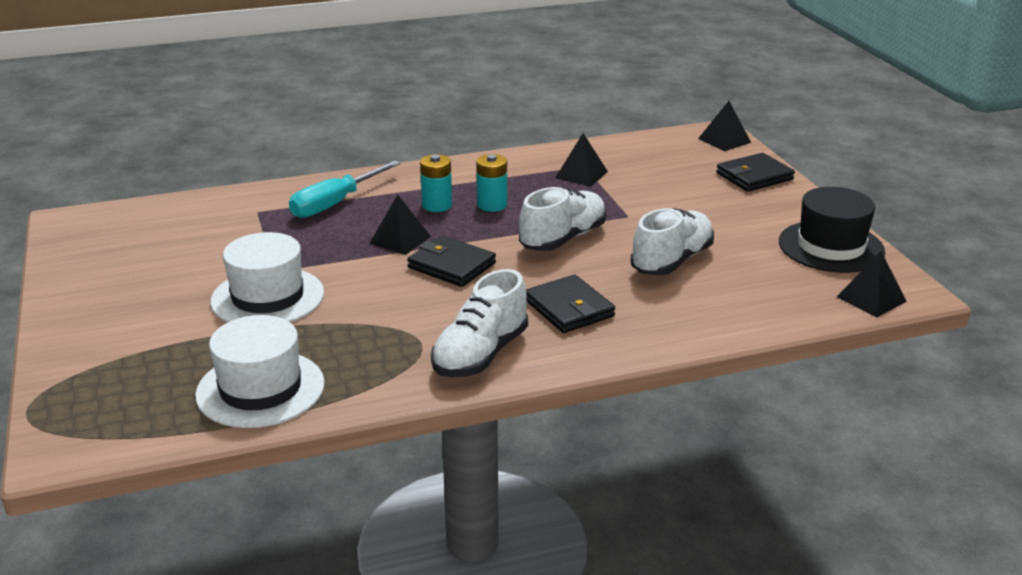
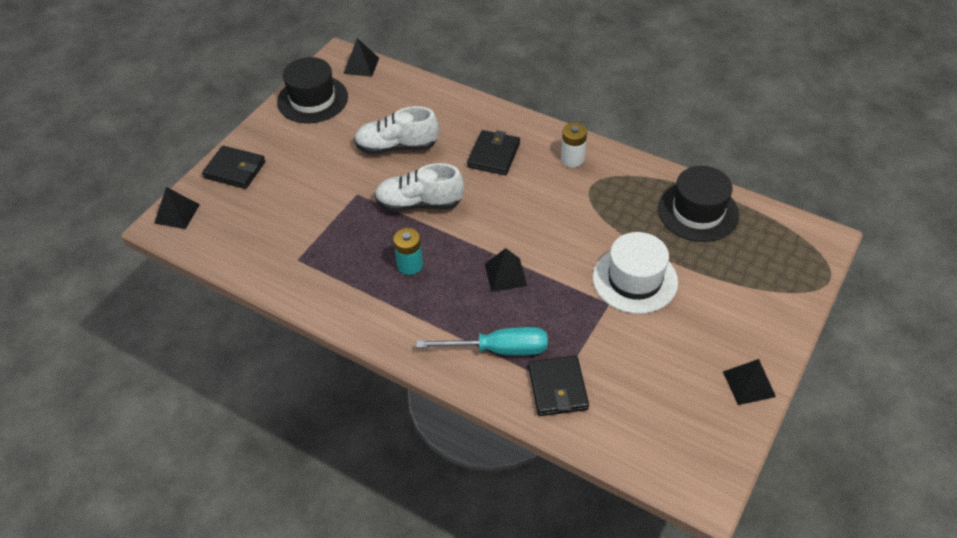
camera: 130 degrees left, 20 degrees up
(260, 389) = (698, 212): white hat -> black hat
(437, 205) = (441, 292): turquoise battery -> none
(451, 265) = (506, 228): black wallet -> black wallet (558, 388)
(480, 354) = (572, 159): white shoe -> white battery
(581, 174) = (314, 251): black pyramid -> black pyramid (748, 384)

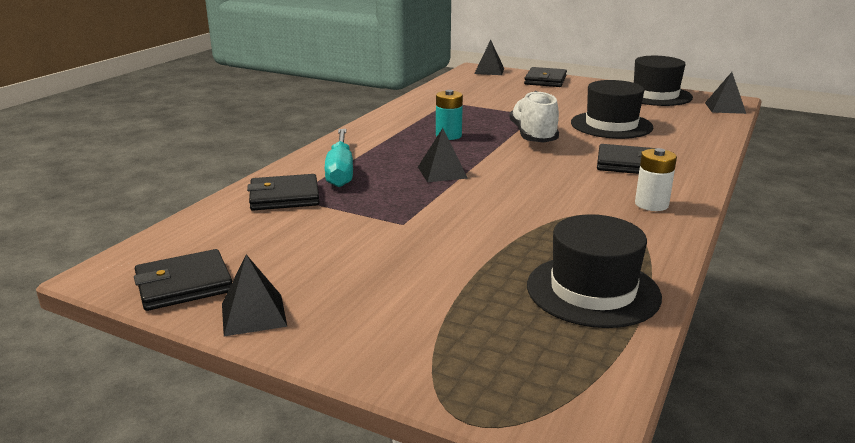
camera: 85 degrees right, 25 degrees down
(397, 147) = (611, 125): white shoe -> black hat
(635, 280) = (443, 240): white hat -> none
(716, 433) = (184, 285): none -> black wallet

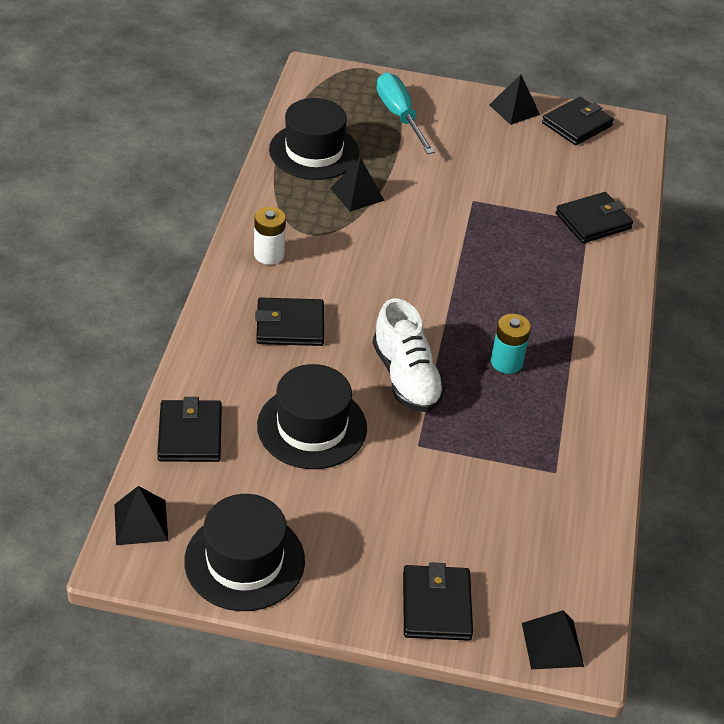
camera: 160 degrees right, 20 degrees up
(340, 171) = (575, 268): turquoise screwdriver -> turquoise screwdriver (399, 116)
(442, 172) = (477, 280): black pyramid -> black pyramid (357, 194)
(703, 129) = (190, 434): none -> black wallet

